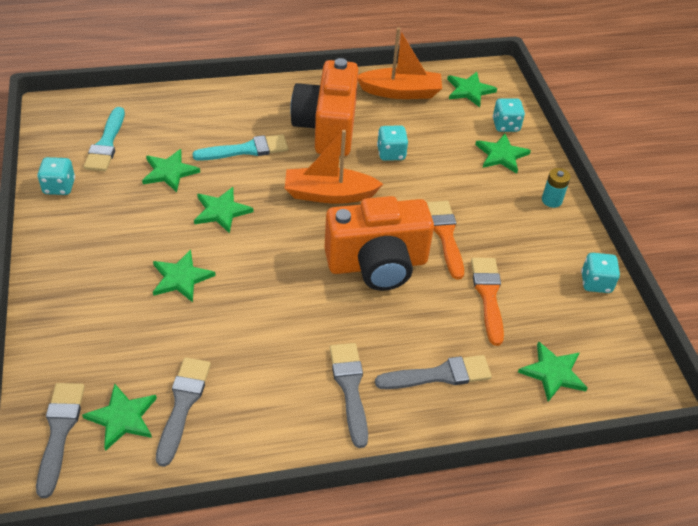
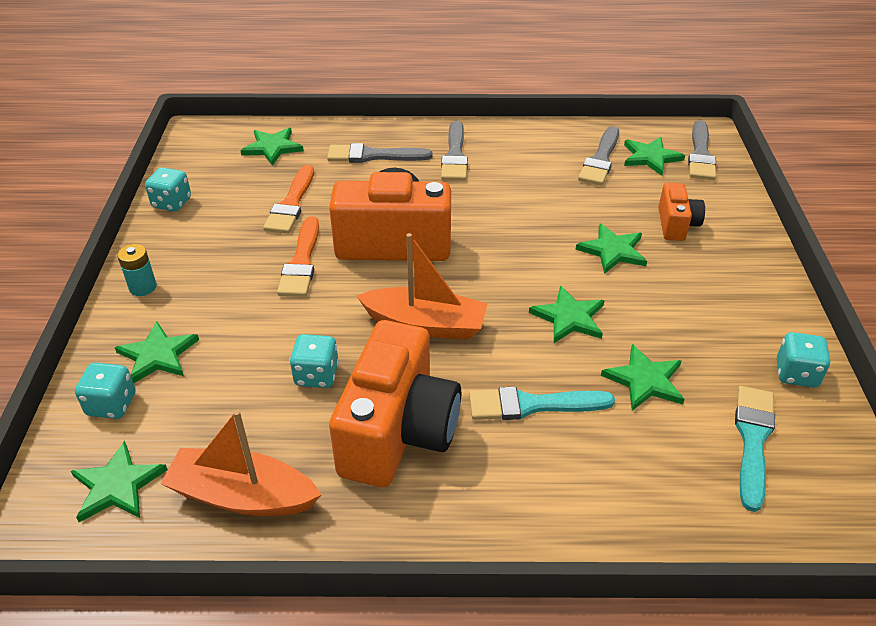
camera: 165 degrees left, 5 degrees down
(115, 316) = (676, 225): none -> orange camera

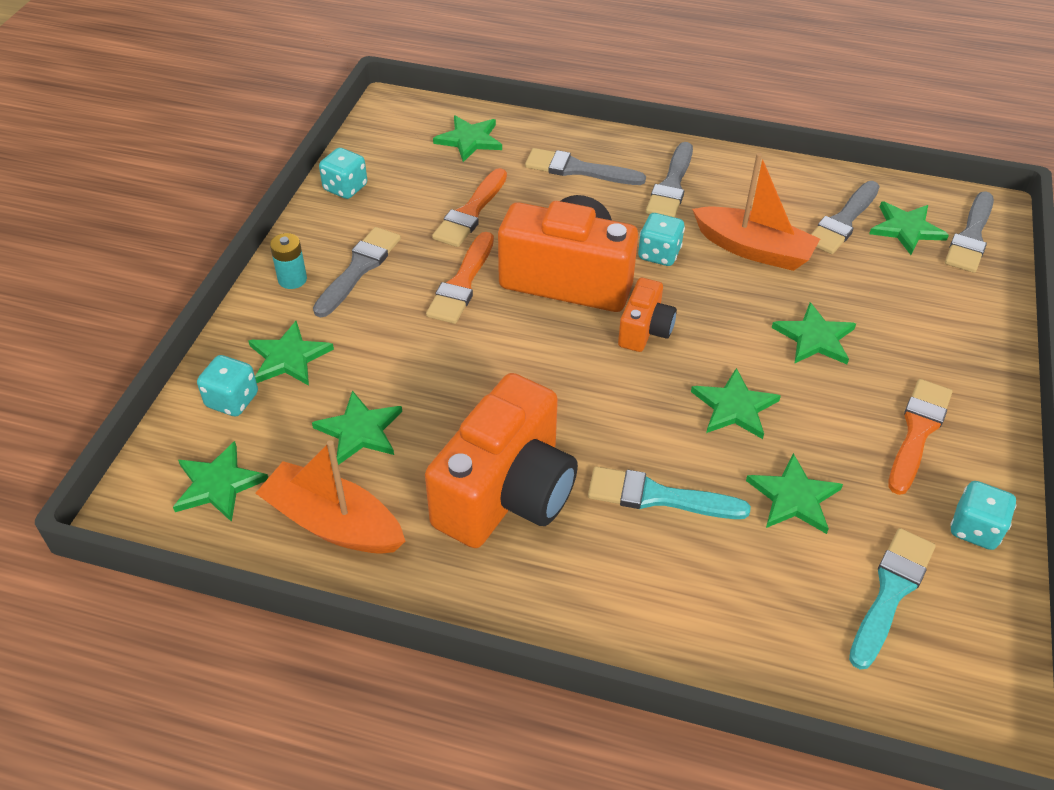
camera: 15 degrees right, 5 degrees up
(203, 267) = (359, 269): none -> grey brush
(244, 406) = (360, 430): none -> green star
(316, 375) = (441, 413): turquoise dice -> turquoise dice (659, 254)
(425, 324) = (572, 382): orange boat -> orange boat (753, 249)
(676, 225) = (904, 321): orange camera -> orange camera (644, 330)
(721, 307) = (917, 431): none -> orange brush

